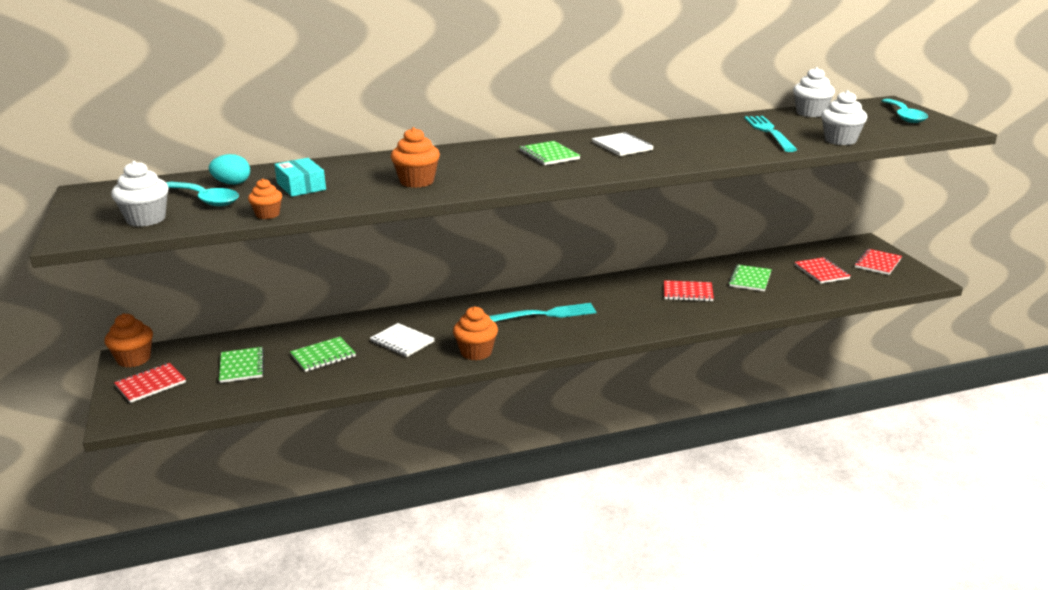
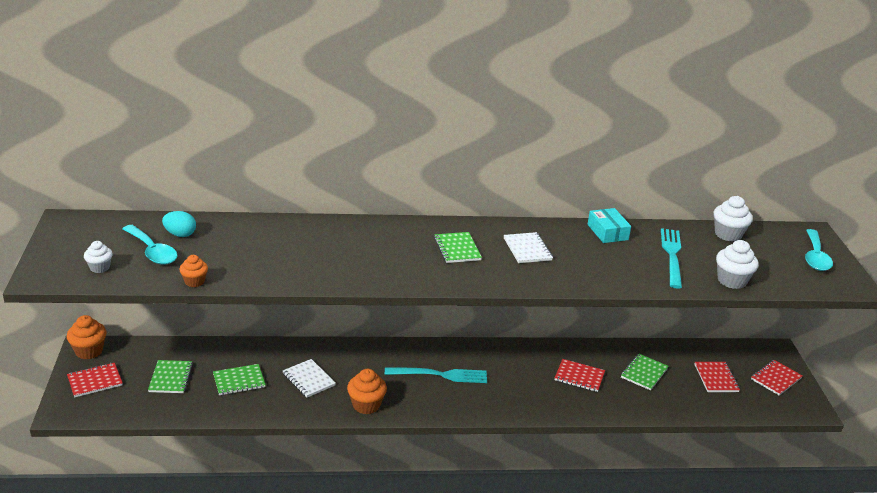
camera: 10 degrees right, 5 degrees up
(146, 219) = (99, 268): white cupcake -> white cupcake, size x0.63
(301, 186) = (233, 250): turquoise box -> turquoise box (607, 232)
(417, 182) = (330, 263): orange cupcake -> none

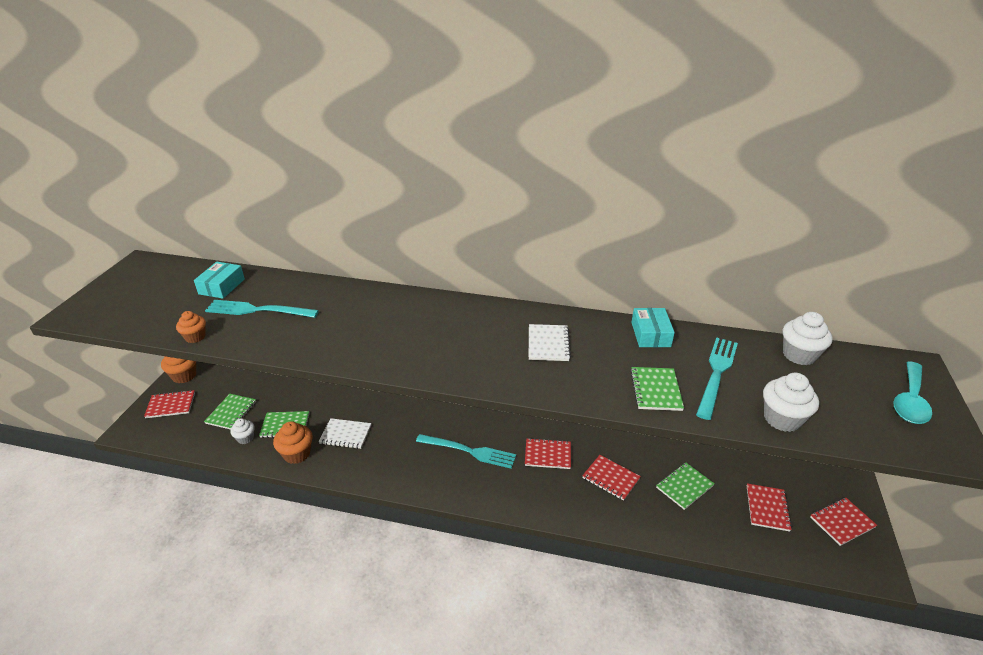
camera: 20 degrees right, 5 degrees up
(99, 268) = (127, 311): white cupcake -> white cupcake (245, 438)
(152, 251) = (184, 301): turquoise spoon -> none
(180, 234) = (222, 286): turquoise egg -> turquoise box
(236, 252) = (257, 310): none -> turquoise fork
(309, 379) = (345, 434): white notebook -> white notebook turned 60 degrees counterclockwise
(366, 405) = (383, 472): orange cupcake -> orange cupcake (297, 454)
(457, 249) = (472, 334): green notebook -> green notebook (656, 390)
(515, 367) = (547, 455): none -> red notebook

